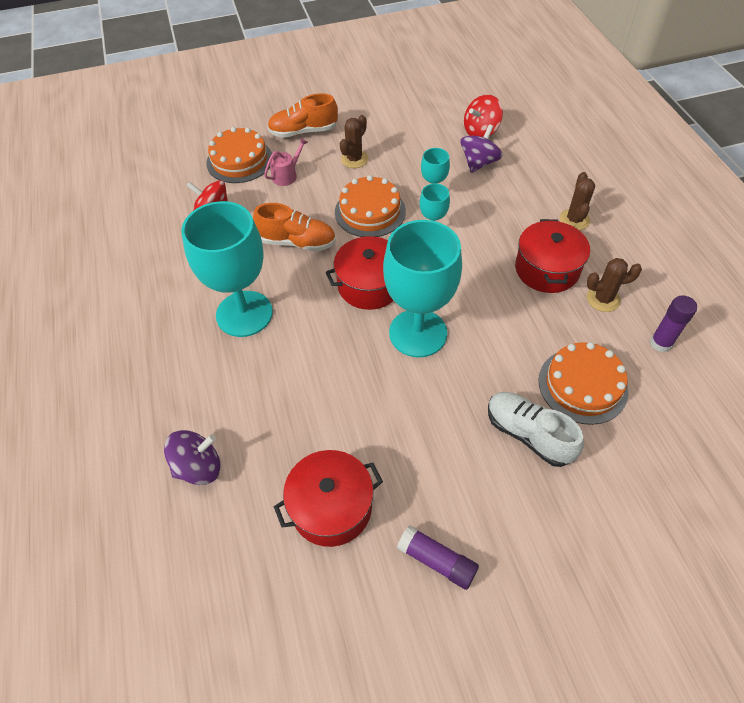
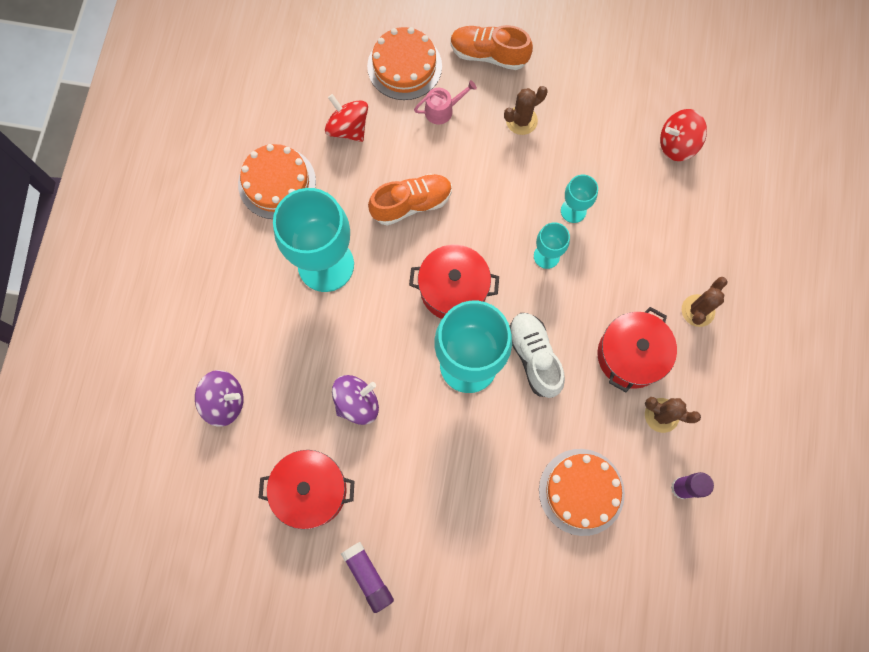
camera: 25 degrees right, 20 degrees up
(297, 242) = (411, 204): orange shoe -> orange shoe turned 60 degrees counterclockwise
(370, 211) = (500, 199): orange cake -> orange cake (277, 183)
(479, 163) = (647, 188): purple spinning top -> purple spinning top (357, 403)
(528, 434) = (504, 512): white shoe -> white shoe (534, 357)

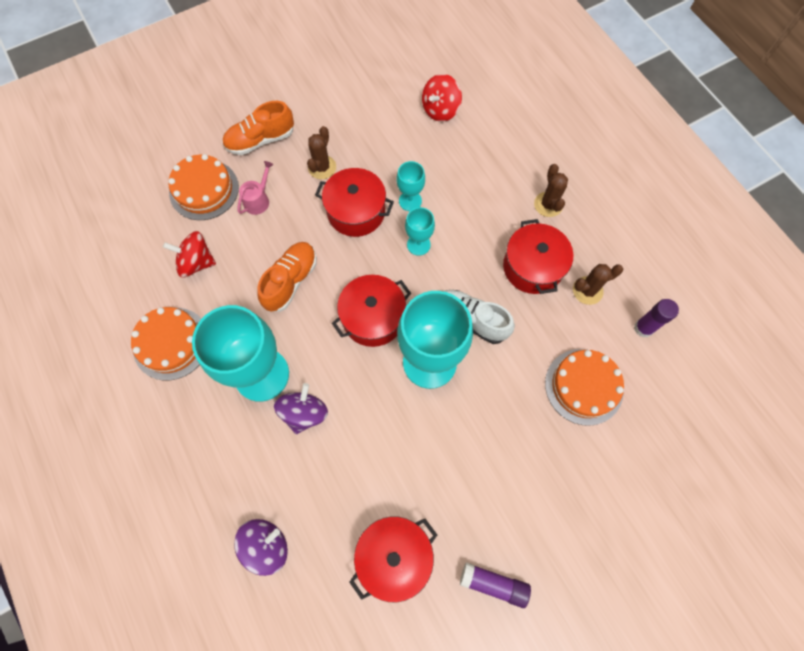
camera: 40 degrees left, 5 degrees down
(357, 403) = (372, 458): purple spinning top -> purple spinning top (304, 413)
(517, 184) = (356, 212): none -> red pot

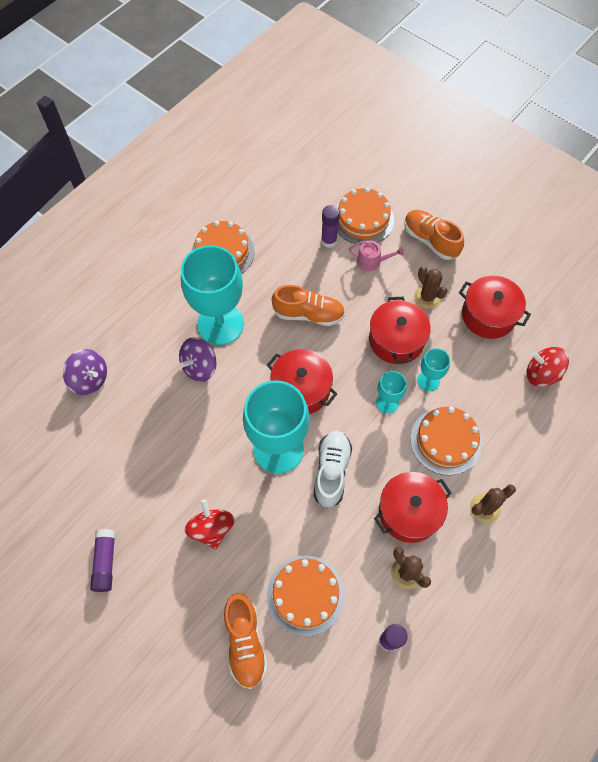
camera: 70 degrees right, 5 degrees down
(196, 262) = (296, 241): red spinning top -> red spinning top (212, 529)
(213, 231) = (329, 241): none -> purple glue stick
(304, 413) = (200, 367): purple spinning top -> purple spinning top turned 135 degrees clockwise
(322, 167) = (427, 297): brown cactus -> brown cactus turned 60 degrees clockwise
(394, 556) = (106, 475): red pot -> red pot (488, 315)
(475, 210) = (445, 441): none -> orange cake
(614, 458) = (245, 642): none -> orange shoe

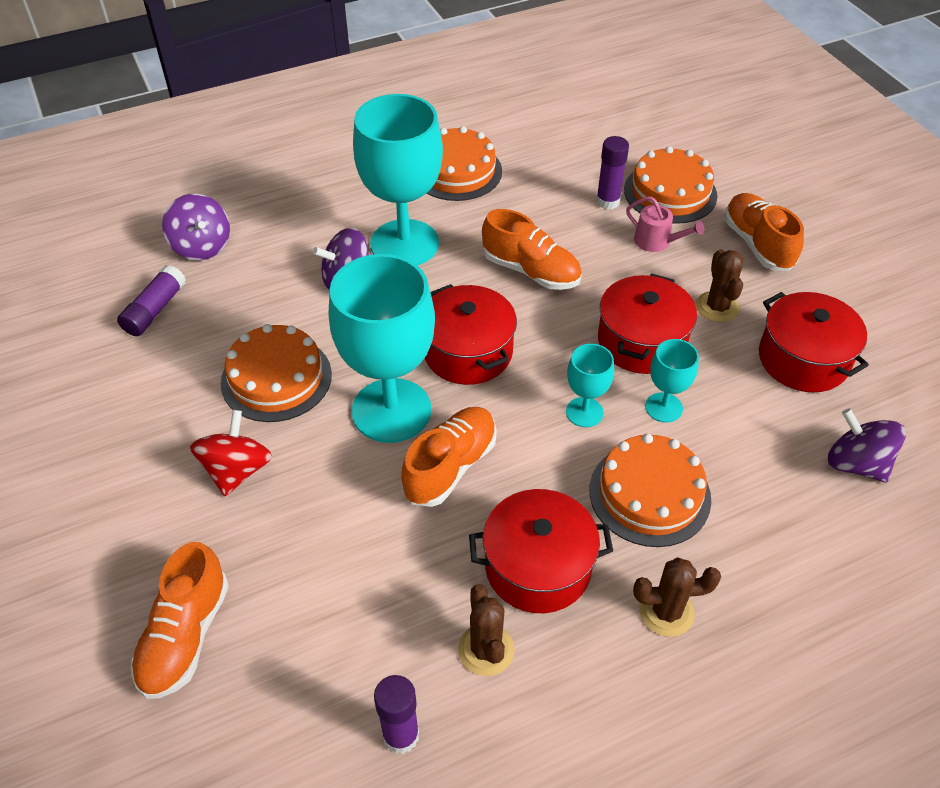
camera: 25 degrees right, 15 degrees down
(105, 562) = (73, 453): purple glue stick -> purple glue stick (155, 310)
(305, 595) = (313, 611): orange cake -> orange cake (276, 378)
(331, 471) = (450, 466): white shoe -> orange shoe
(541, 374) = (856, 464): red spinning top -> purple spinning top

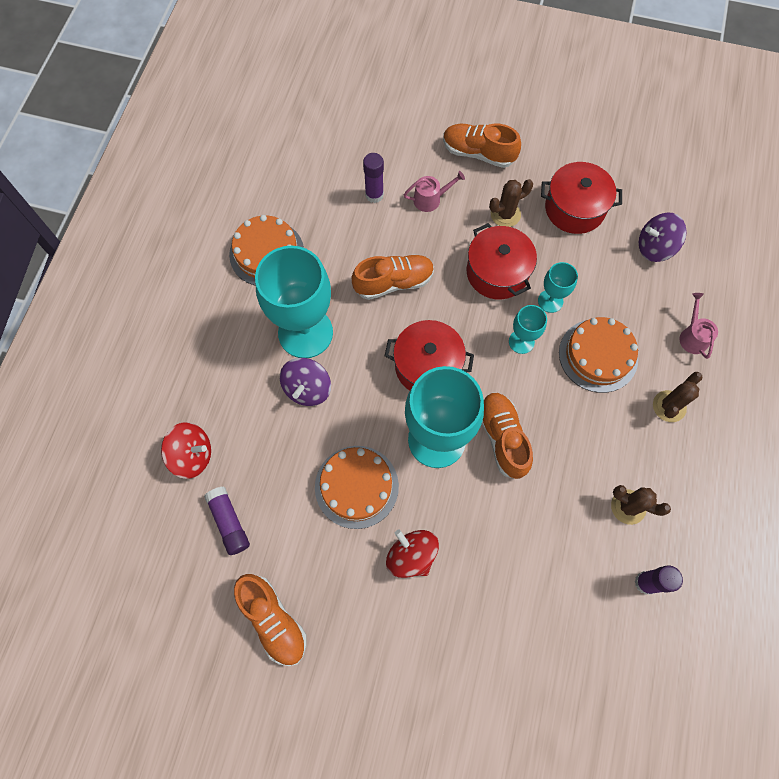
camera: 50 degrees left, 20 degrees up
(185, 636) = (507, 656): orange shoe -> orange shoe (273, 620)
(202, 246) = (192, 455): purple spinning top -> red spinning top
(538, 567) = (599, 444): red pot -> none
(670, 192) = (398, 157): orange cake -> none
(717, 307) = (505, 214): brown cactus -> brown cactus turned 60 degrees counterclockwise
(790, 579) = (692, 336): none -> pink watering can

